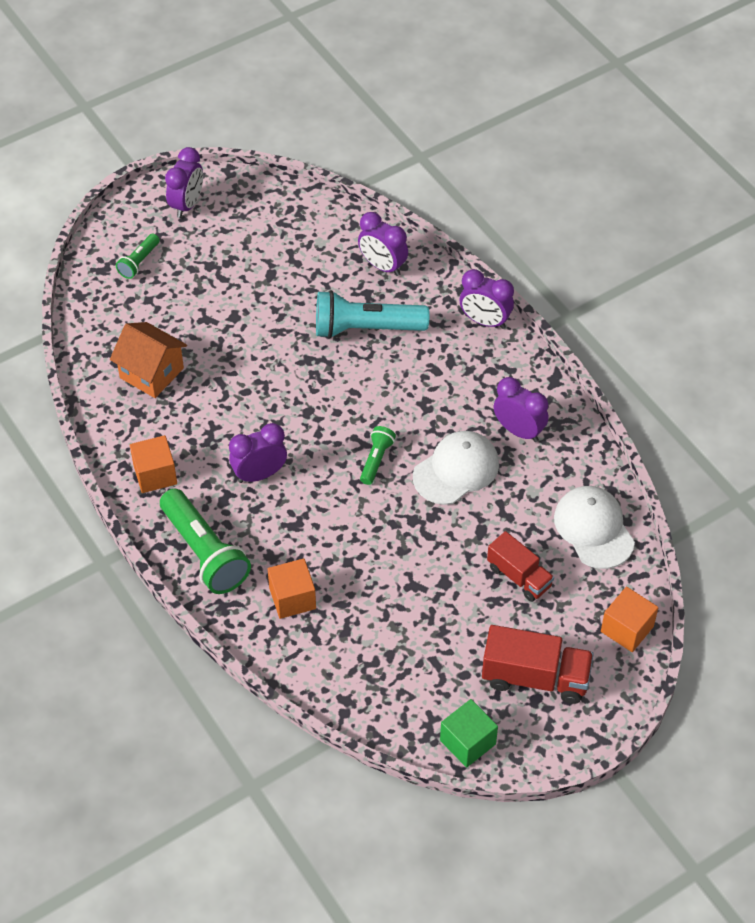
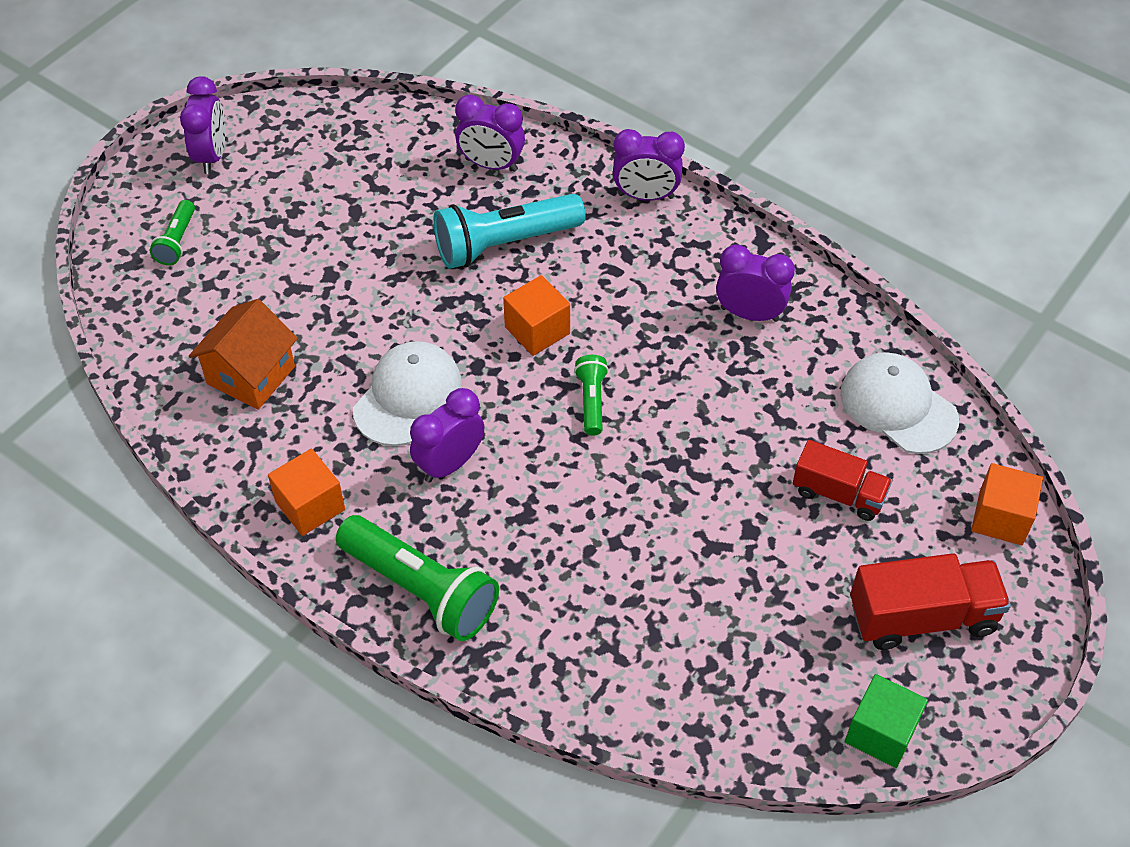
camera: 20 degrees left, 0 degrees up
(151, 373) = (251, 375): orange house -> orange house turned 75 degrees counterclockwise
(292, 598) = (565, 614): orange cube -> orange cube (537, 330)
(456, 470) = (697, 384): white cap -> white cap (408, 396)

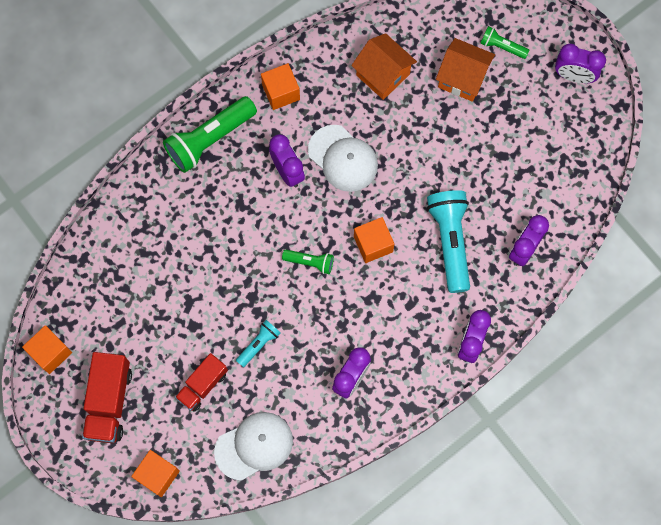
camera: 105 degrees right, 20 degrees up
(238, 277) = (462, 78): none -> orange house
(744, 436) = (259, 344): none -> turquoise flashlight
(881, 732) = (50, 352): green cube -> orange cube

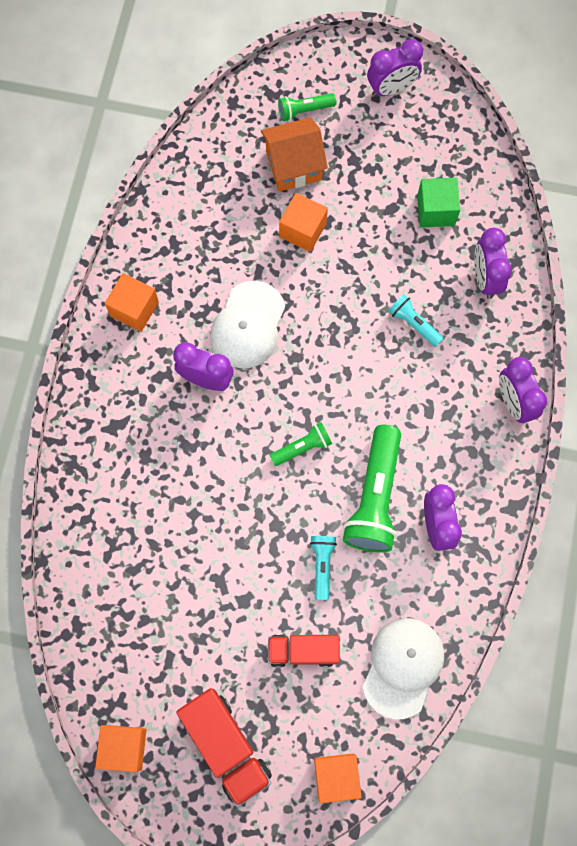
camera: 40 degrees left, 0 degrees up
(202, 385) = (303, 651): red truck -> red truck turned 90 degrees clockwise
(210, 140) = (104, 408): green flashlight -> green flashlight (375, 497)
(343, 158) = (248, 325): white cap -> white cap turned 105 degrees clockwise
(373, 244) = (346, 383): orange cube -> orange cube (303, 230)
(383, 74) = (217, 218): orange house -> none
(450, 241) = (413, 324): turquoise flashlight -> turquoise flashlight, size x0.51
(530, 180) = (435, 210): none -> green cube

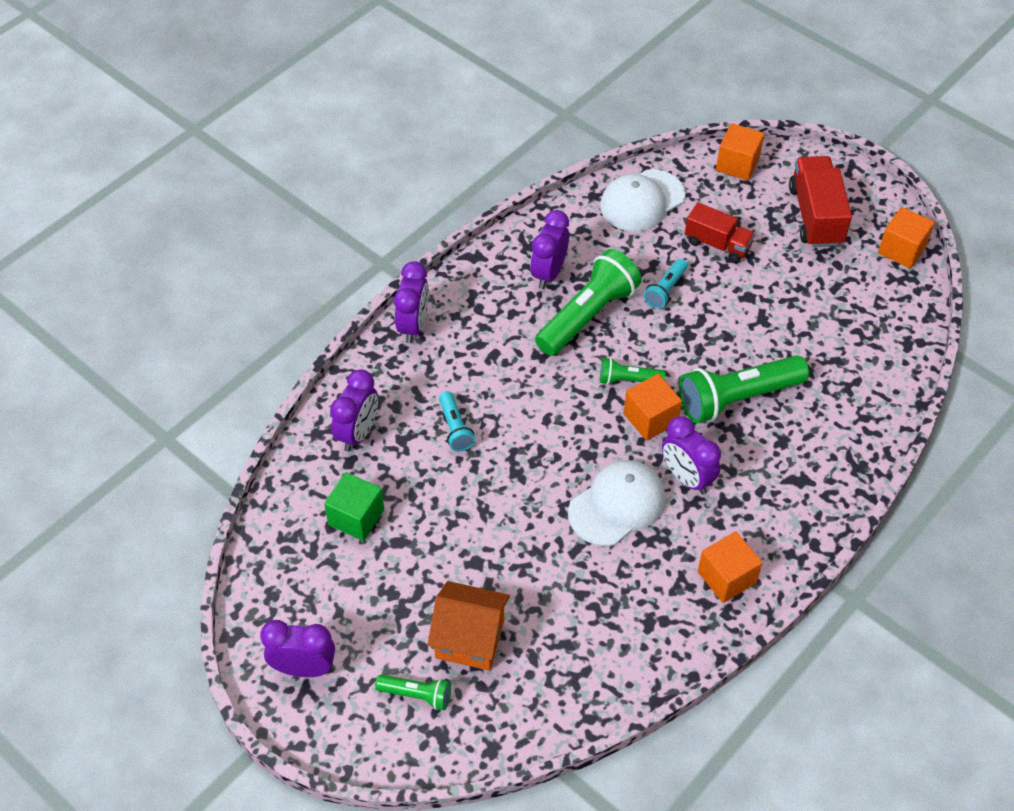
camera: 150 degrees left, 20 degrees down
(201, 479) = (737, 399): none -> green flashlight
(303, 230) = (504, 567): orange cube -> orange cube (650, 418)

